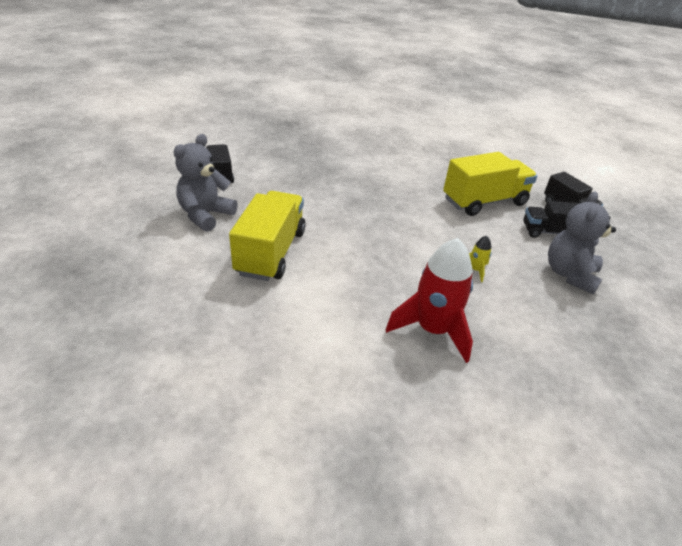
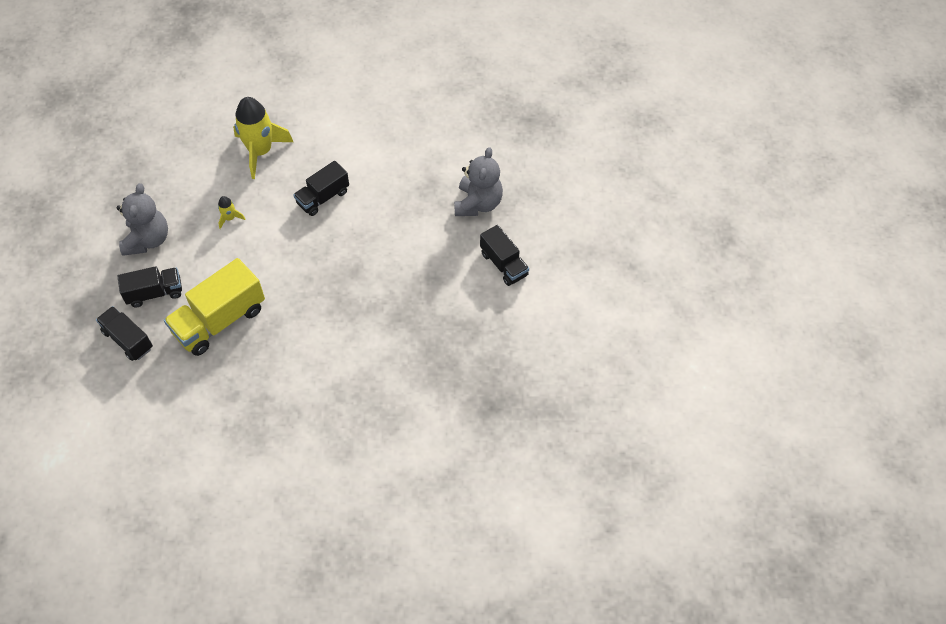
camera: 165 degrees right, 20 degrees up
(271, 252) = (401, 181): yellow truck -> none
(365, 261) = (323, 197): none -> black truck
(432, 330) = (260, 151): red rocket -> yellow rocket

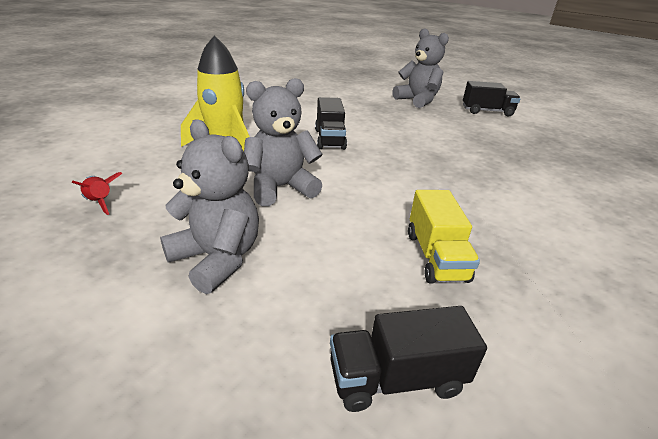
camera: 55 degrees left, 25 degrees down
(150, 161) = (100, 202): none -> red rocket
(155, 293) = (324, 295): black truck -> none
(220, 320) = (436, 256): yellow truck -> yellow truck, size x0.62
(230, 218) = (280, 188): yellow rocket -> grey teddy bear

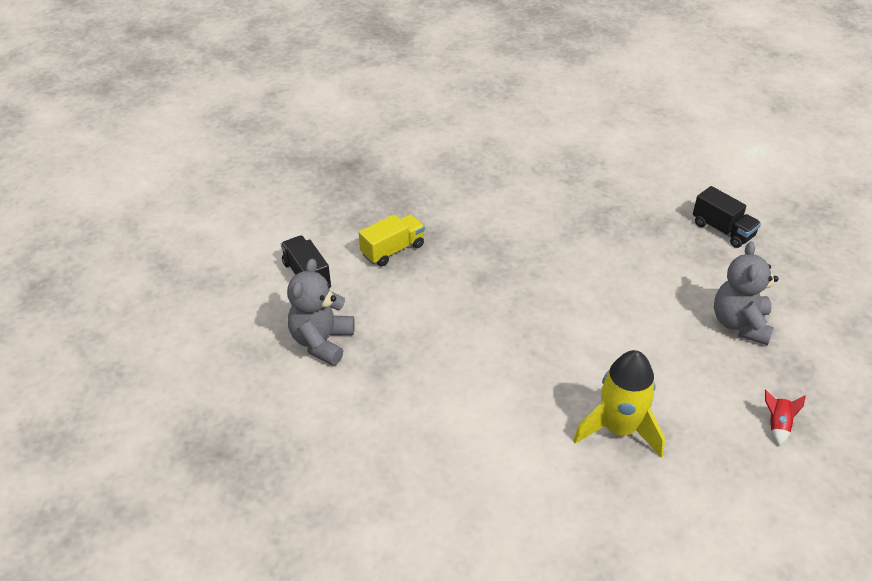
camera: 120 degrees left, 10 degrees up
(280, 188) = (642, 343): grey teddy bear -> none
(329, 139) = (523, 361): black truck -> none
(436, 256) = (628, 241): yellow truck -> yellow truck (393, 250)

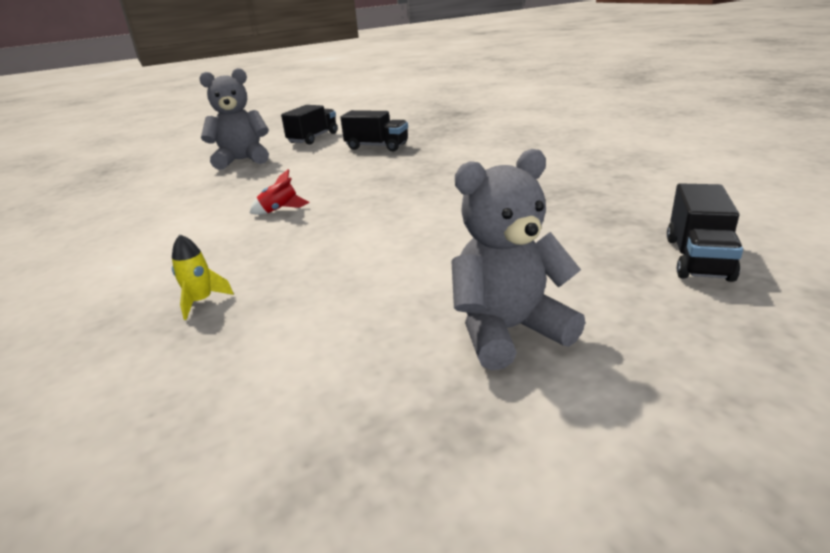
camera: 60 degrees right, 15 degrees down
(393, 250) = (377, 147): yellow truck -> black truck
(619, 429) = (201, 301): yellow rocket -> yellow rocket, size x0.44
(777, 425) = (288, 444): red rocket -> red rocket (280, 210)

